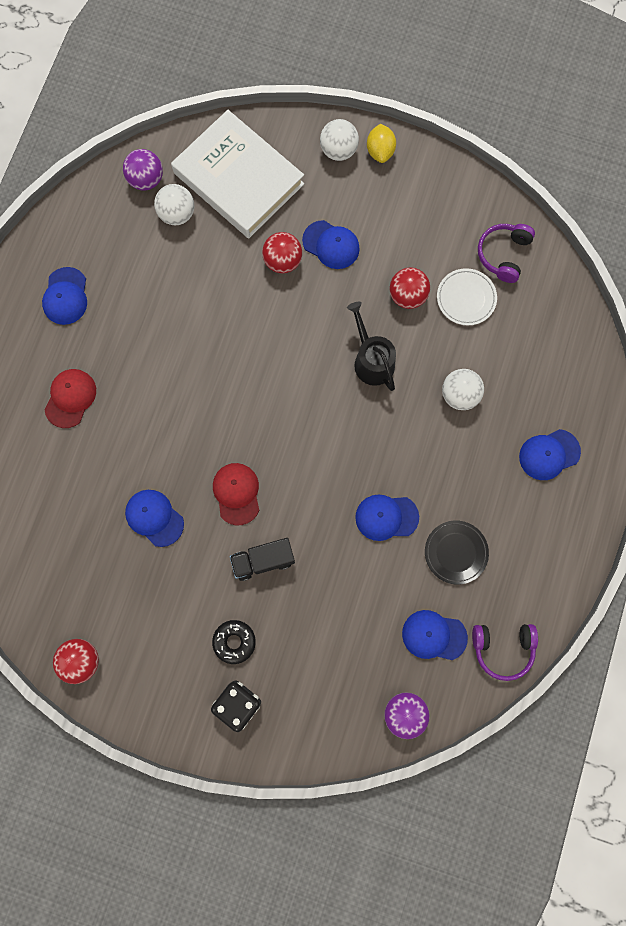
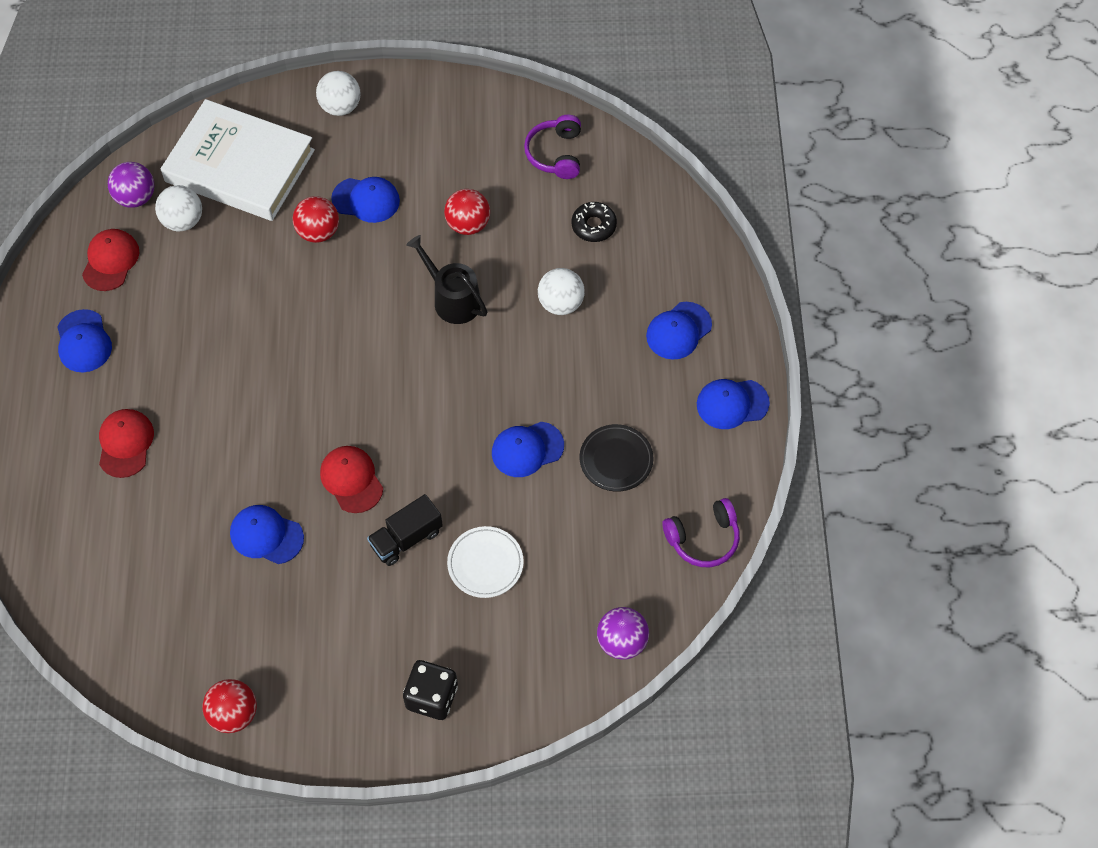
camera: 20 degrees left, 15 degrees down
(108, 231) = (110, 261): none -> red cap
(234, 642) = (404, 633): black donut -> black donut (593, 226)
(380, 151) = (386, 94): yellow lemon -> none
(434, 635) = (624, 551): blue cap -> blue cap (732, 404)
(466, 298) = (532, 207): white plate -> white plate (485, 563)

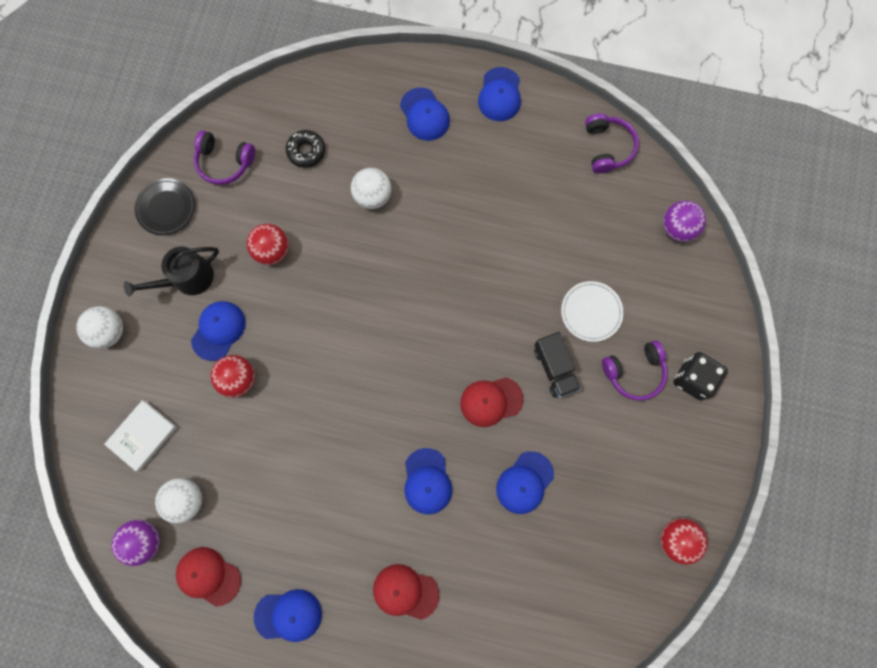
camera: 75 degrees left, 15 degrees up
(240, 166) = (143, 436): white book -> white book, size x0.48
(423, 627) = (634, 372): none -> purple headphones
(452, 299) = (342, 280): black watering can -> black watering can (187, 278)
(527, 449) = (499, 256): blue cap -> blue cap (427, 481)
(616, 460) = (526, 191): black plate -> black plate (166, 208)

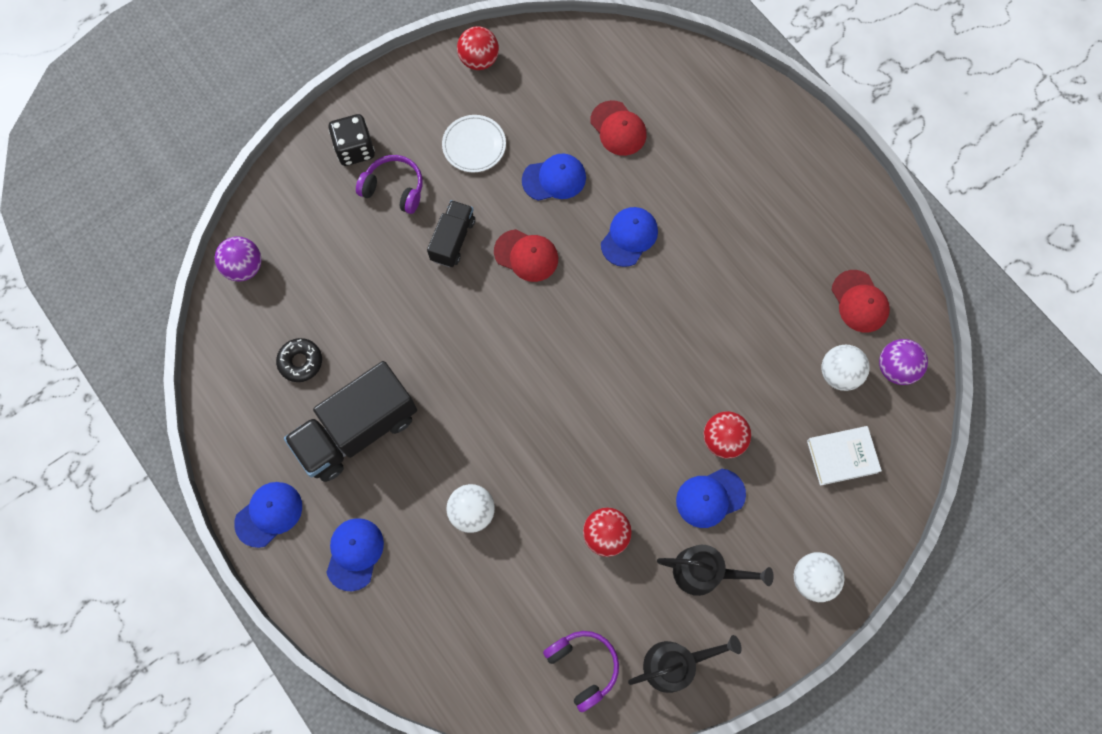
camera: 140 degrees left, 5 degrees down
(166, 208) = (675, 664): black plate -> black watering can
(288, 615) = (814, 227): blue cap -> none
(306, 151) = (496, 611): black donut -> black donut (300, 362)
(405, 592) = (710, 176): red cap -> red cap (618, 128)
(494, 186) = (357, 430): none -> black truck
(591, 312) = (382, 259): white plate -> white plate (474, 145)
(607, 147) = (227, 382): purple headphones -> none

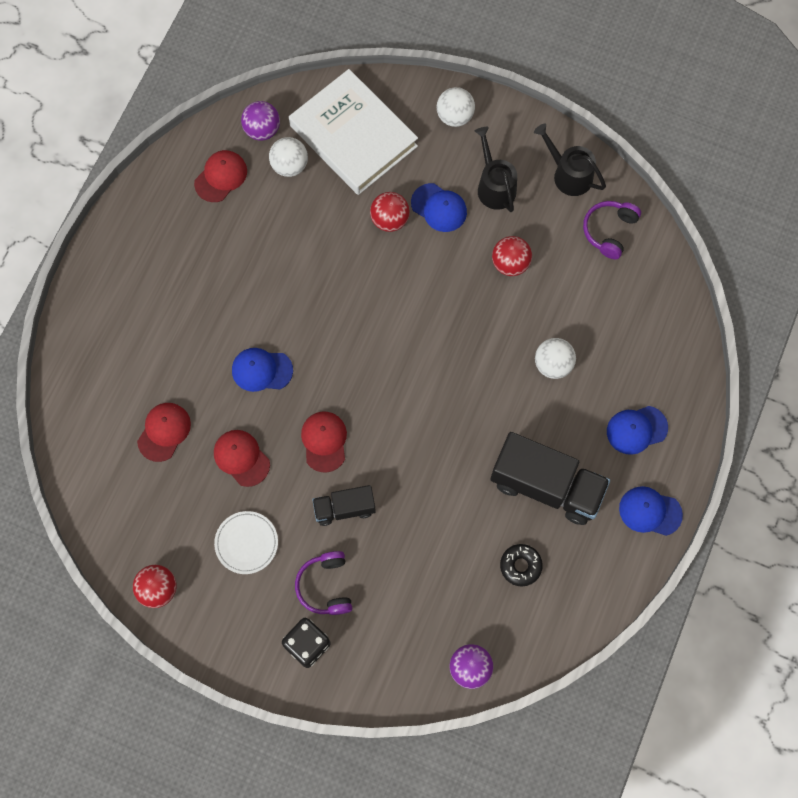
camera: 120 degrees left, 0 degrees up
(554, 179) = (241, 458): blue cap -> red cap
(842, 456) = (353, 136): white book -> white book, size x2.08

